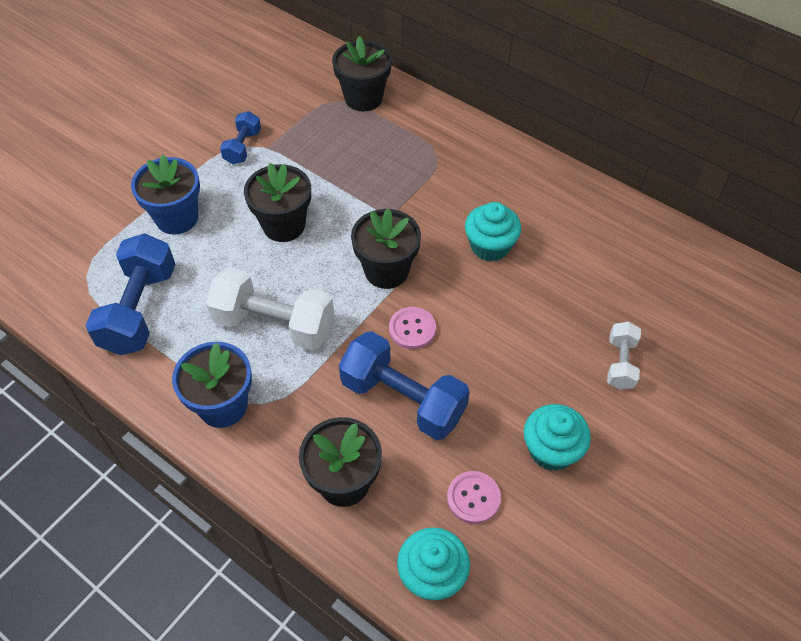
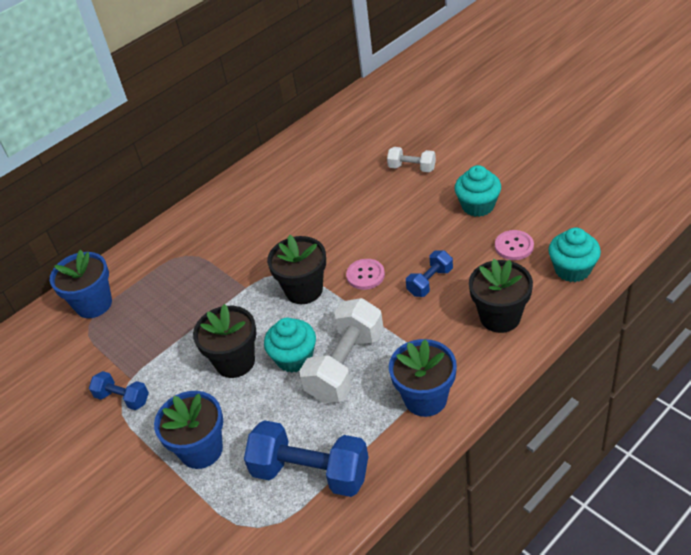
camera: 75 degrees left, 10 degrees down
(363, 98) = (93, 304): black flower pot -> blue flower pot
(403, 399) = (430, 282): blue dumbbell -> blue dumbbell, size x0.54
(490, 246) = (293, 227): turquoise cupcake -> turquoise cupcake (294, 358)

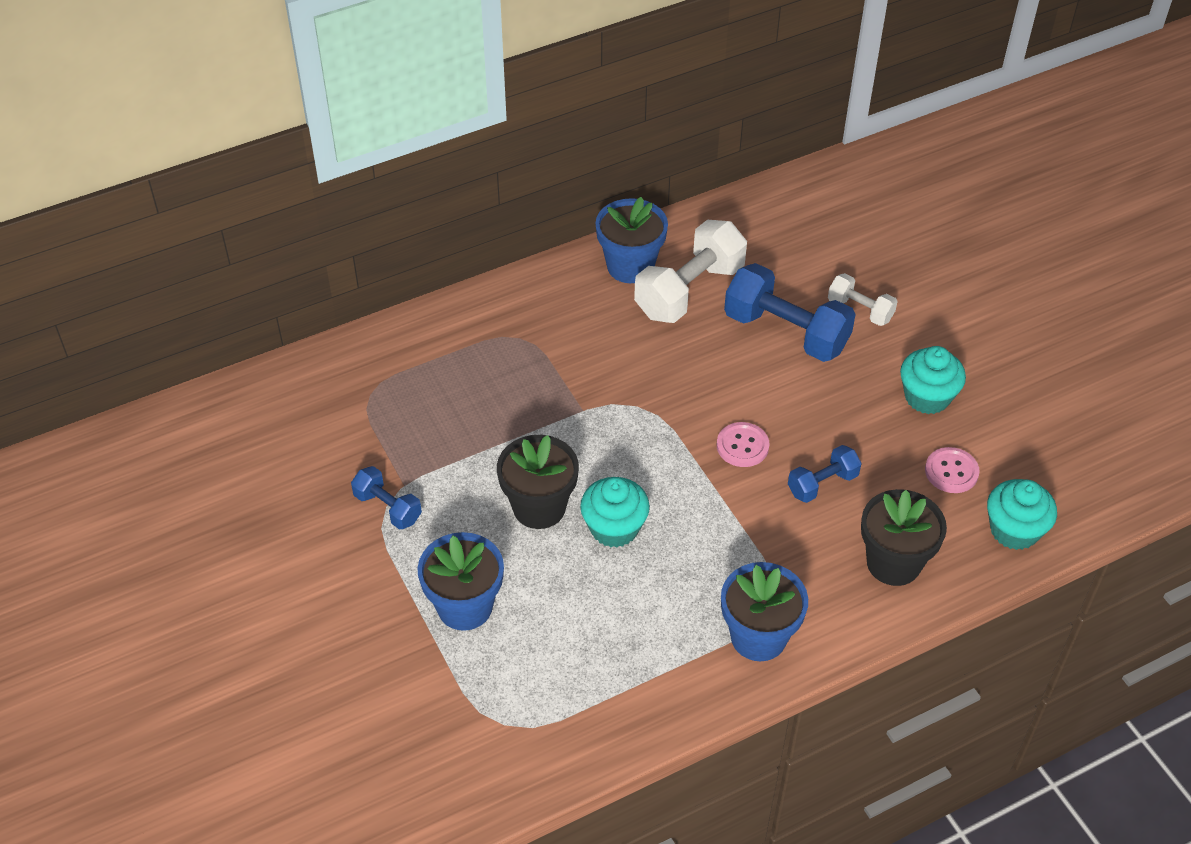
camera: 10 degrees right, 5 degrees up
(93, 304) = (384, 367): blue flower pot -> blue flower pot (630, 266)
(304, 290) = (656, 439): black flower pot -> none
(310, 473) = (586, 681): blue dumbbell -> blue dumbbell (786, 332)
(346, 365) = (675, 560): white dumbbell -> white dumbbell (689, 291)

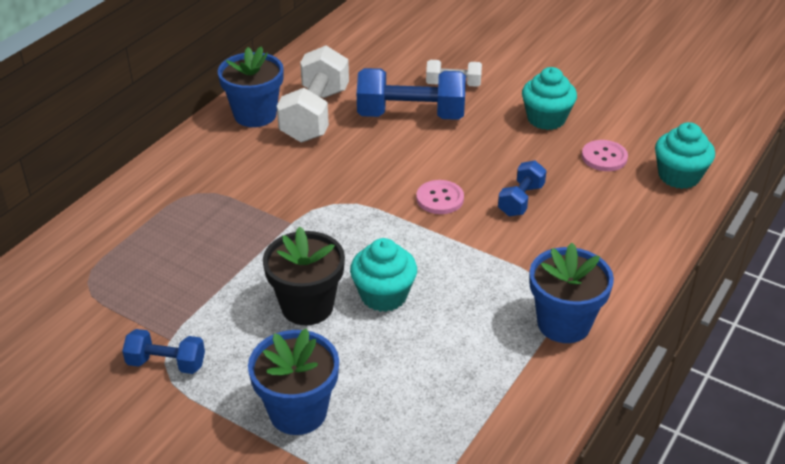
camera: 30 degrees left, 10 degrees down
(893, 563) = (617, 230): black flower pot -> none

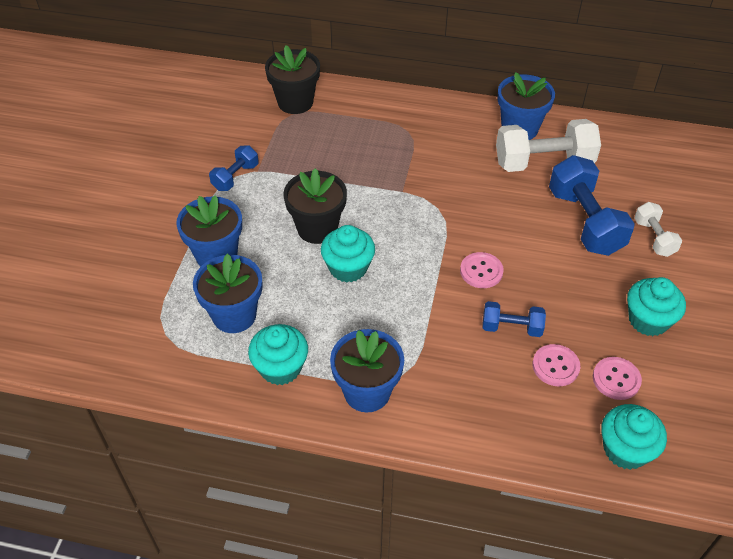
camera: 70 degrees right, 10 degrees up
(67, 274) = (295, 102): none -> black flower pot
(166, 363) = (235, 177): blue dumbbell -> blue dumbbell turned 45 degrees clockwise
(408, 414) = (234, 315): none -> blue flower pot
(505, 387) = (280, 368): none -> turquoise cupcake
(577, 187) = (555, 366): none -> pink button

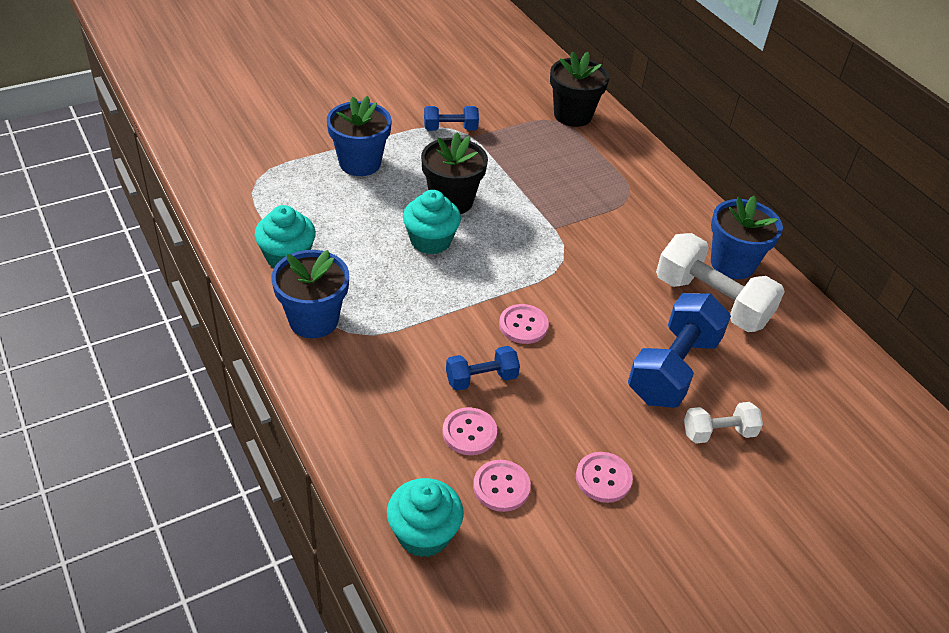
camera: 45 degrees right, 5 degrees down
(234, 315) = (312, 204): blue flower pot -> none
(511, 327) = (481, 378): blue dumbbell -> blue dumbbell turned 75 degrees counterclockwise
(648, 320) = (603, 478): turquoise cupcake -> pink button
(654, 238) = (718, 433): white dumbbell -> white dumbbell turned 45 degrees clockwise

